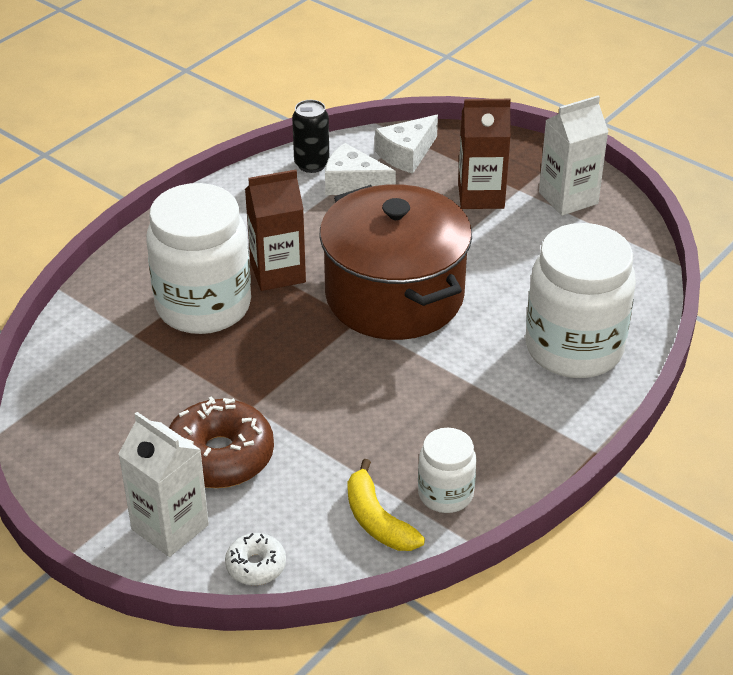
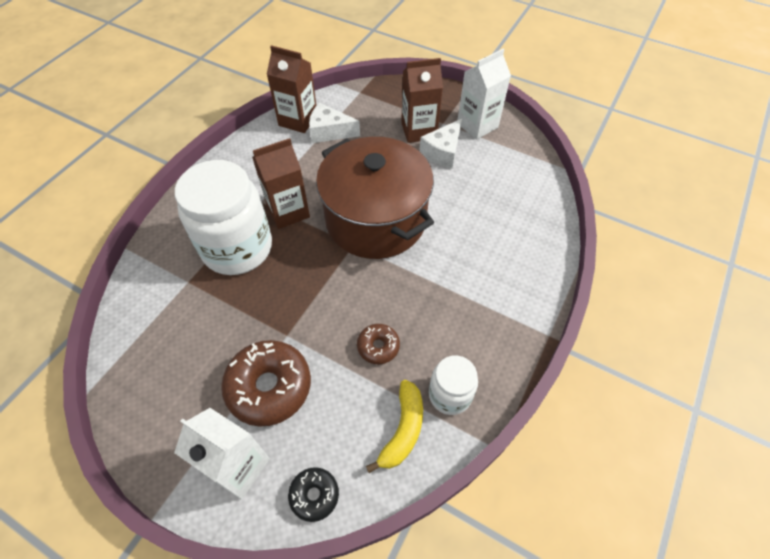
camera: 10 degrees left, 15 degrees up
(256, 566) = (314, 495): white donut -> black donut
(311, 164) = (298, 120): black can -> brown carton
(366, 433) = (378, 346): none -> brown donut
(377, 520) = (403, 430): yellow banana -> yellow banana turned 120 degrees counterclockwise
(406, 154) = (362, 105): white cheese -> white cheese (443, 152)
(574, 348) = (512, 246): white jar -> none

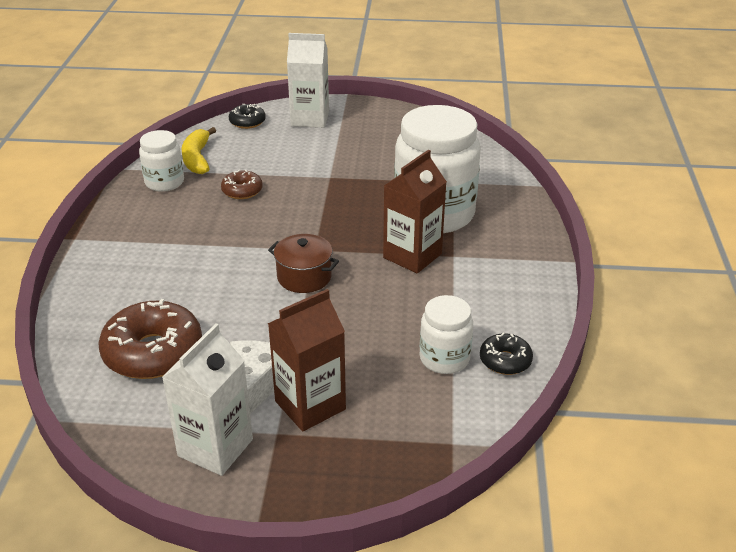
camera: 155 degrees right, 20 degrees down
(269, 387) = (319, 151): brown donut -> brown donut (153, 352)
(298, 120) = (505, 361): brown carton -> black donut
(329, 132) = (444, 359): white cheese -> white jar
(375, 220) = (304, 277): brown pot -> brown pot, size x0.42

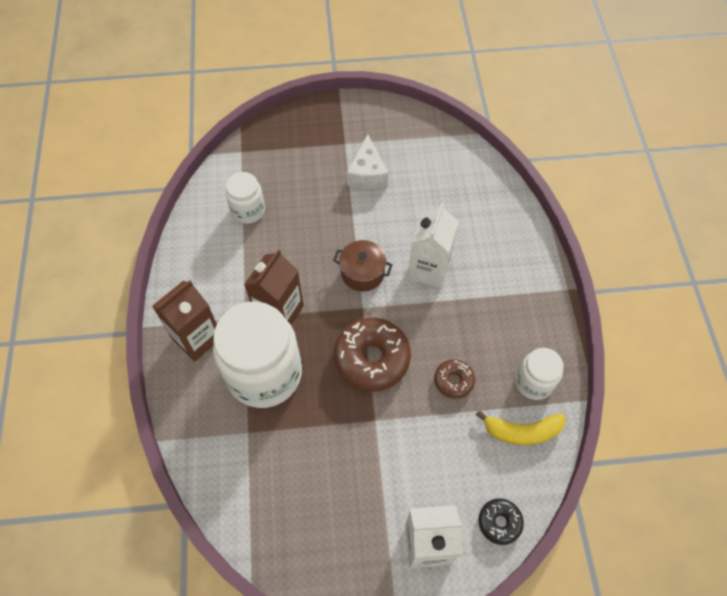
camera: 170 degrees right, 25 degrees up
(153, 352) = (444, 187): brown donut -> brown donut (371, 359)
(197, 158) = (522, 431): yellow banana -> yellow banana turned 105 degrees clockwise
(215, 447) = (376, 130): white carton -> white carton (429, 269)
(310, 405) = (329, 163): brown carton -> brown carton (197, 338)
(505, 361) = (207, 215): black donut -> none

